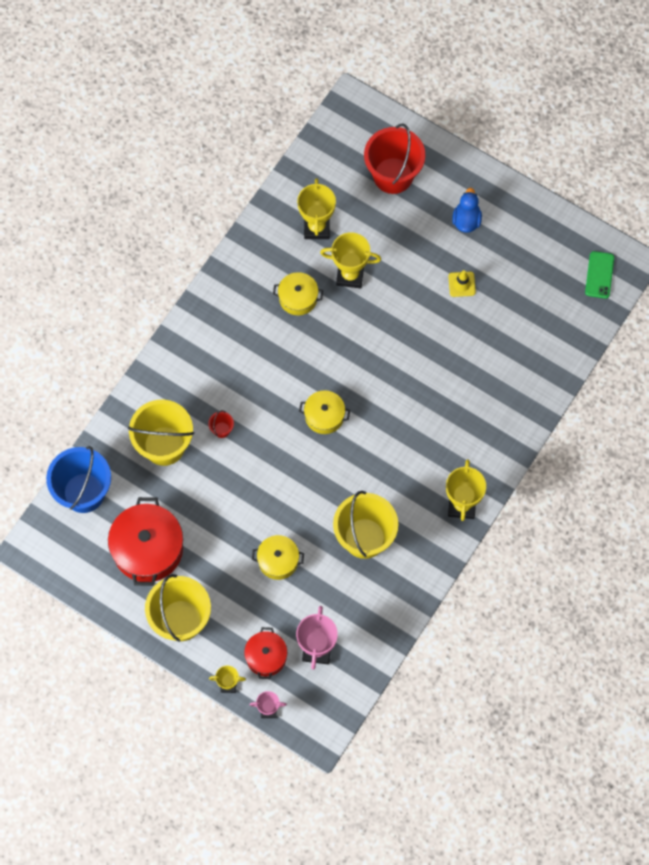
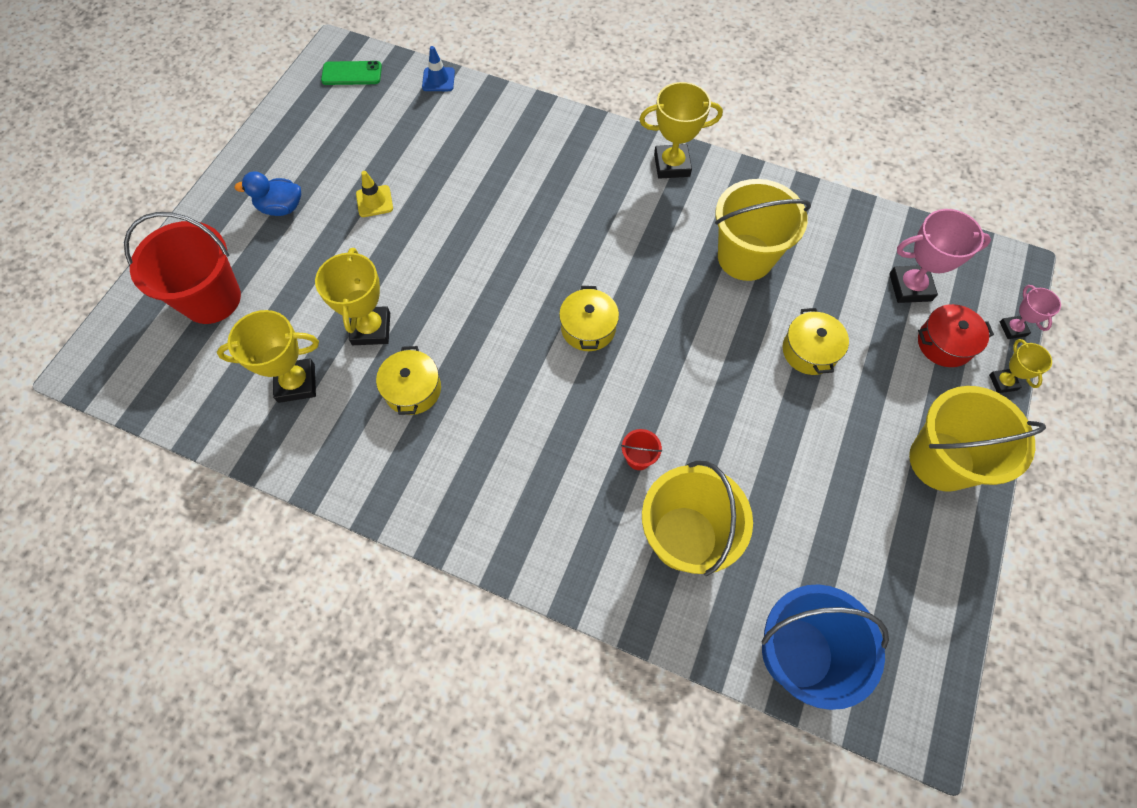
camera: 100 degrees left, 5 degrees down
(148, 549) = (854, 529): red pot -> none
(582, 341) = (438, 80): none -> blue traffic cone

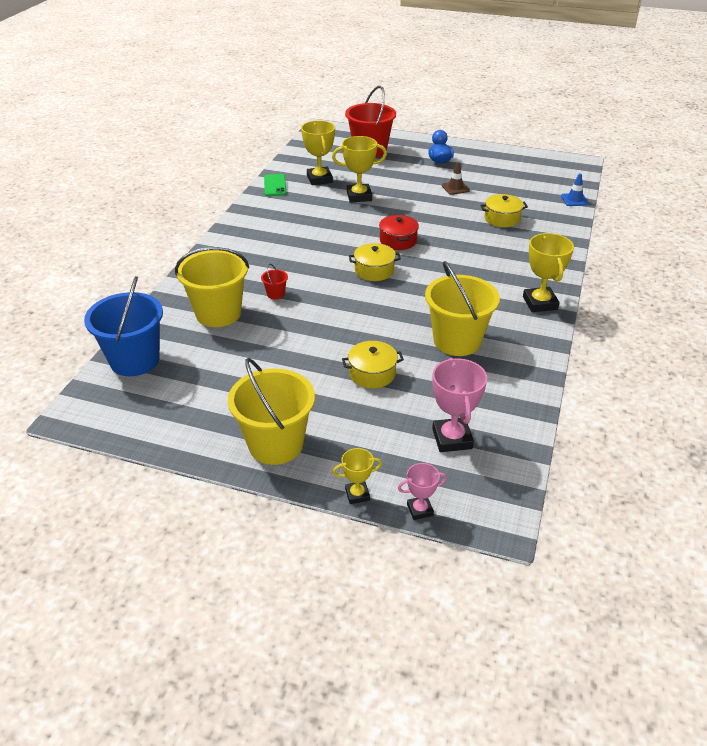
camera: 85 degrees right, 25 degrees down
(352, 74) = (561, 170): green phone -> green phone (275, 185)
(374, 201) = (455, 188): yellow traffic cone -> brown traffic cone
(413, 389) = (319, 213): yellow pot -> yellow pot (502, 219)
(944, 343) = (393, 457): red pot -> red pot (398, 241)

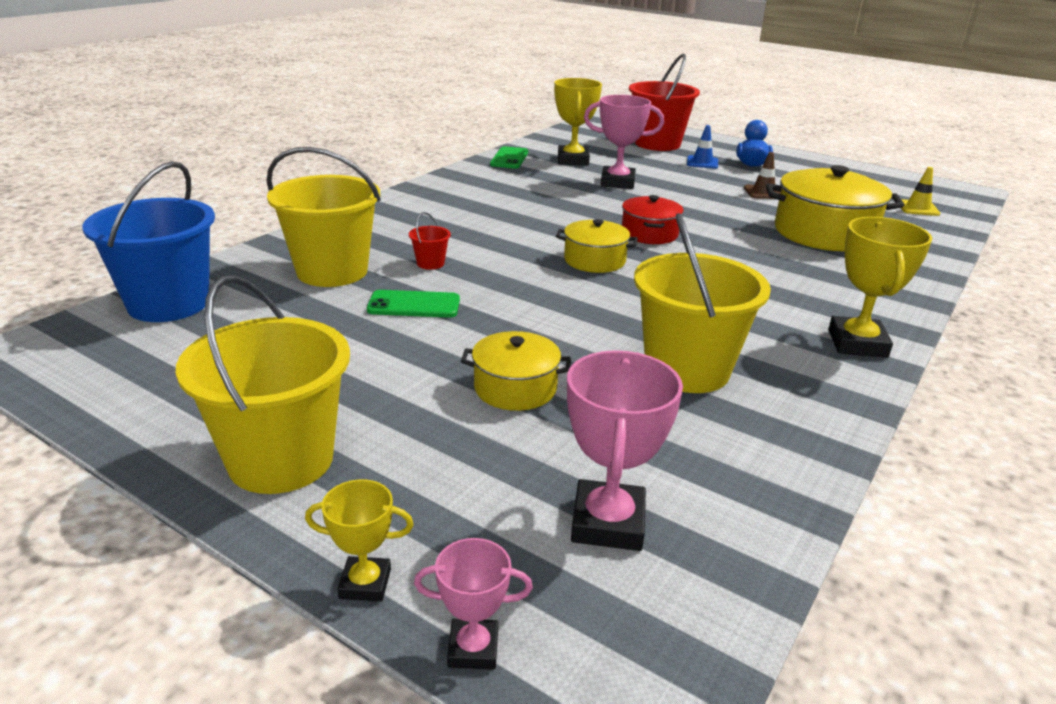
camera: 15 degrees right, 10 degrees down
(284, 329) = (414, 305): none -> green phone
(359, 196) = (617, 182): yellow trophy -> pink trophy
(502, 219) = (824, 233): yellow pot -> yellow pot, size x1.76
(552, 185) = (918, 208): none -> yellow traffic cone
(574, 200) = (951, 229): blue traffic cone -> blue traffic cone (702, 162)

